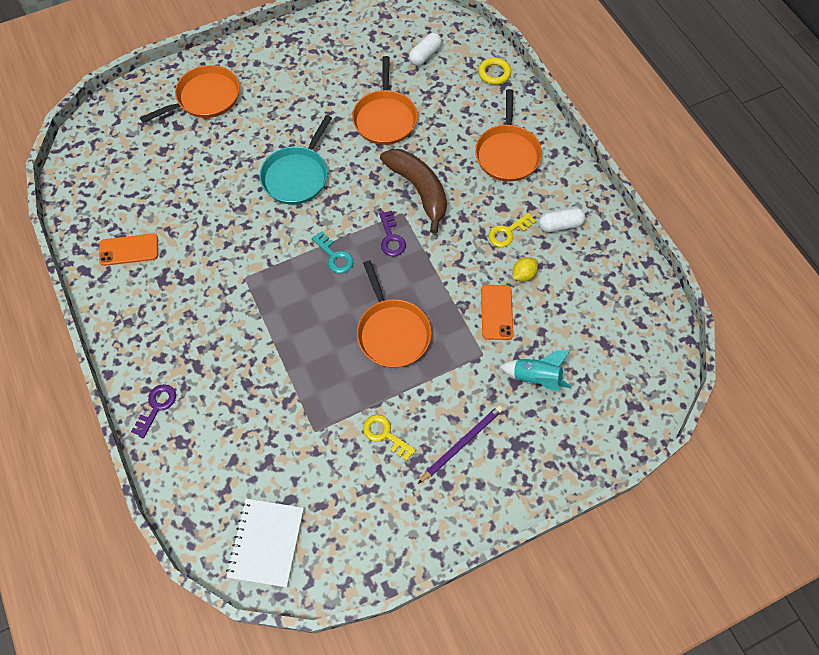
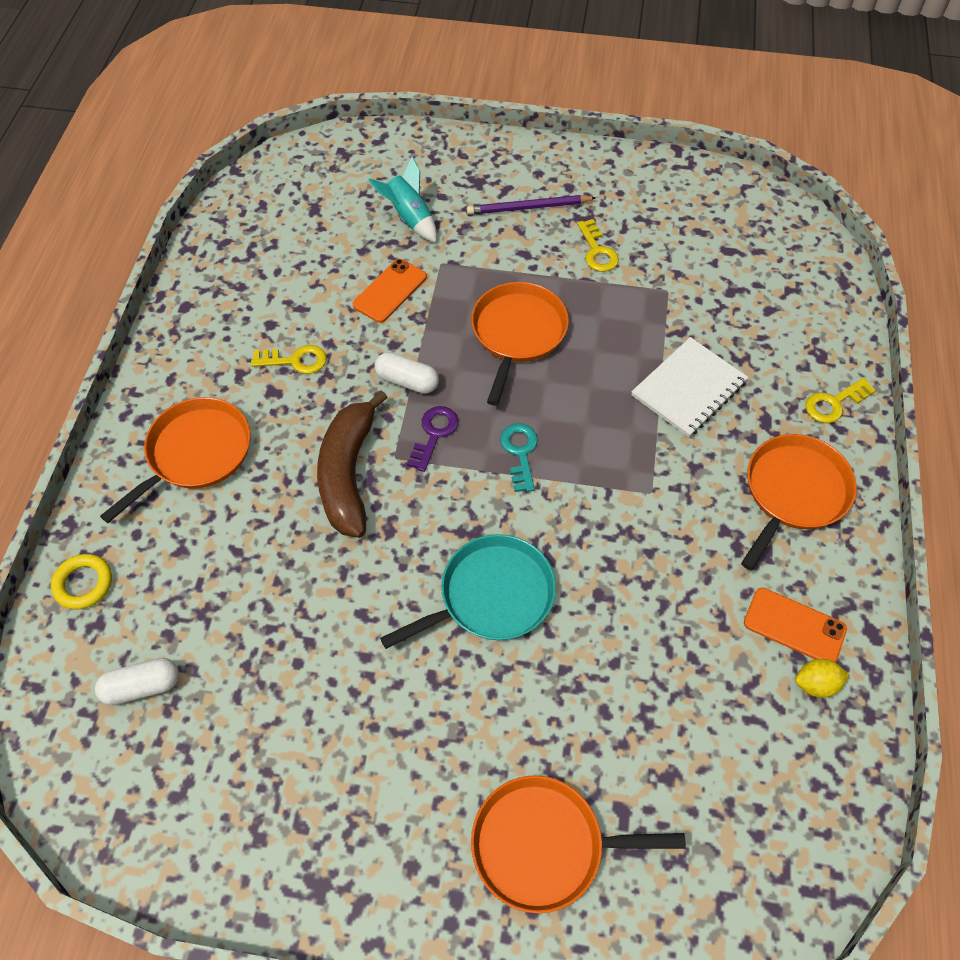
camera: 145 degrees left, 5 degrees down
(157, 406) = (833, 403): purple key -> yellow key
(266, 543) = (770, 231): white notebook -> white notebook (689, 389)
(385, 118) = (298, 611): orange pan -> orange pan (793, 492)
(523, 274) = (325, 309): yellow lemon -> yellow lemon (816, 684)
(560, 225) = (231, 334): white capsule -> white capsule (407, 381)

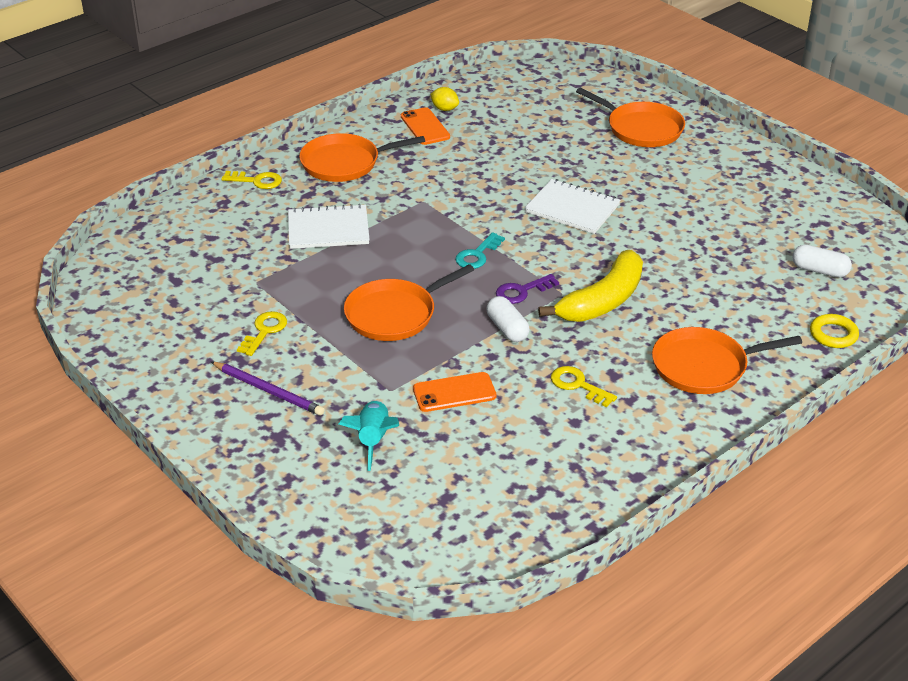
camera: 140 degrees left, 20 degrees down
(348, 473) = (603, 301): brown banana -> yellow banana
(491, 596) = (572, 208): turquoise pan -> white notebook

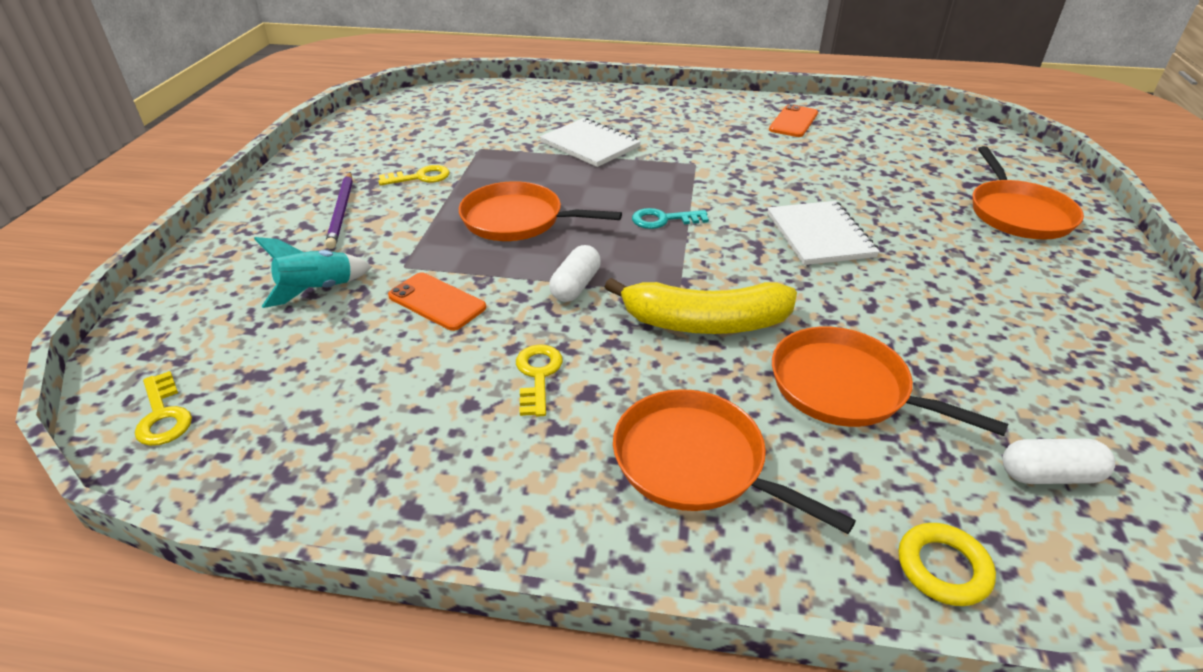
camera: 50 degrees right, 0 degrees up
(257, 181) = (604, 98): yellow key -> yellow key (163, 416)
(344, 163) = (685, 115): orange pan -> orange pan (846, 388)
(444, 109) = (833, 118): yellow lemon -> none
(521, 291) = (646, 267): purple key -> none
(819, 270) = (1049, 475): white capsule -> white capsule turned 75 degrees counterclockwise

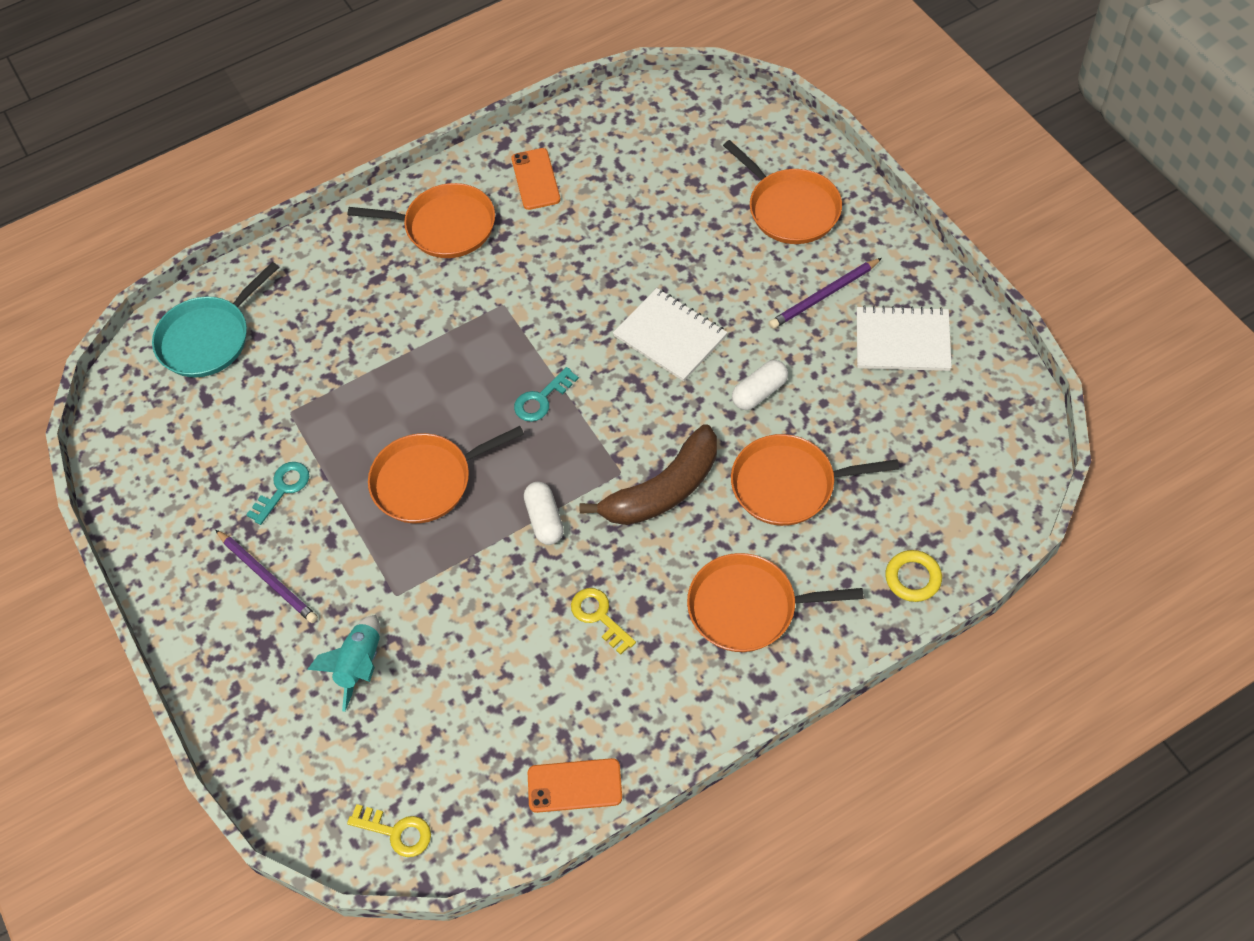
camera: 35 degrees left, 20 degrees up
(420, 177) = (283, 488): yellow key -> turquoise key
(437, 302) = (462, 608): orange phone -> orange phone (574, 785)
(482, 102) = (208, 338): none -> turquoise pan
(590, 145) = (386, 338): white notebook -> white notebook (902, 341)
(698, 117) = (445, 226): none -> orange pan
(705, 323) = (663, 490): yellow banana -> brown banana
(1011, 276) = (824, 295): none -> purple pencil
(1049, 475) = (930, 473): white capsule -> white capsule (759, 392)

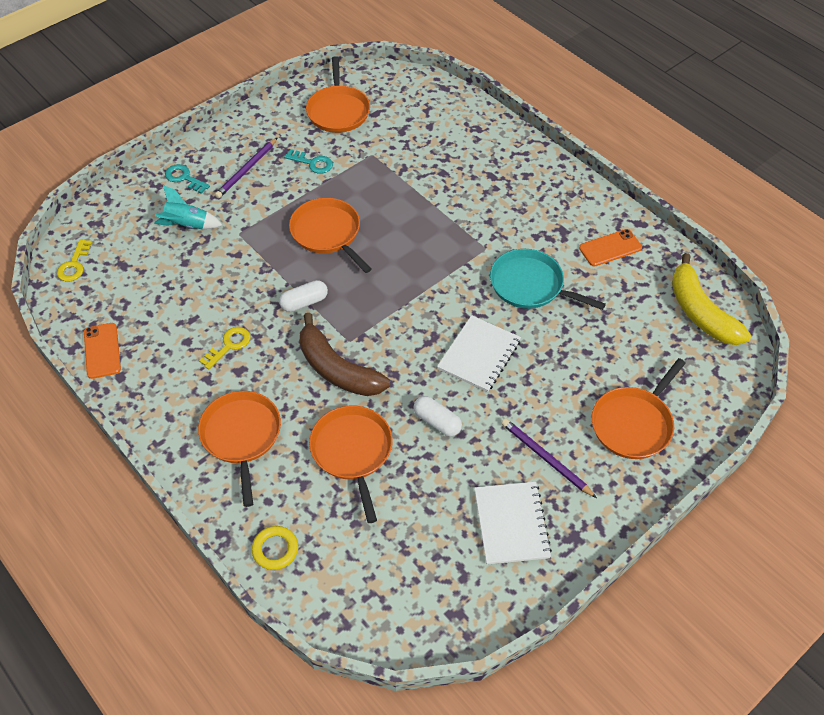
camera: 75 degrees right, 5 degrees down
(208, 338) = (422, 104): turquoise pan -> turquoise pan (530, 285)
(445, 226) = (548, 203): orange pan -> orange pan (338, 111)
(541, 399) = (405, 284): turquoise key -> turquoise key (184, 178)
(651, 118) = (700, 312): none -> yellow banana

